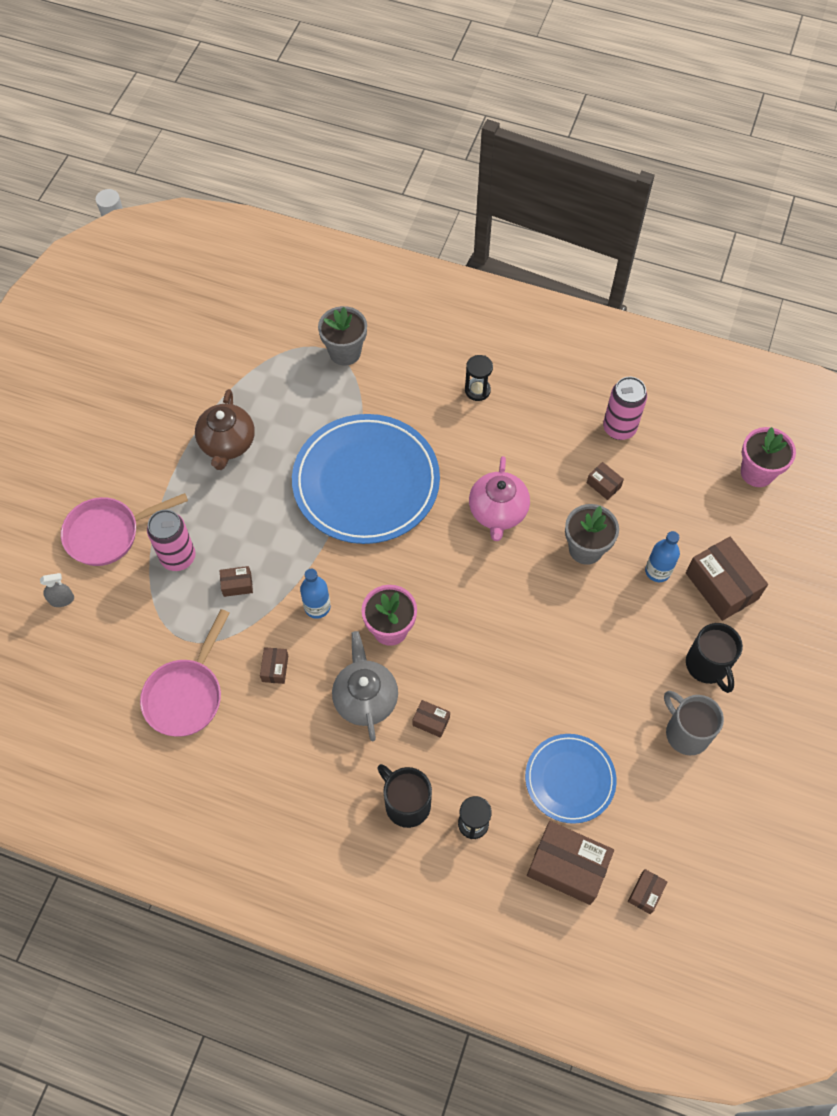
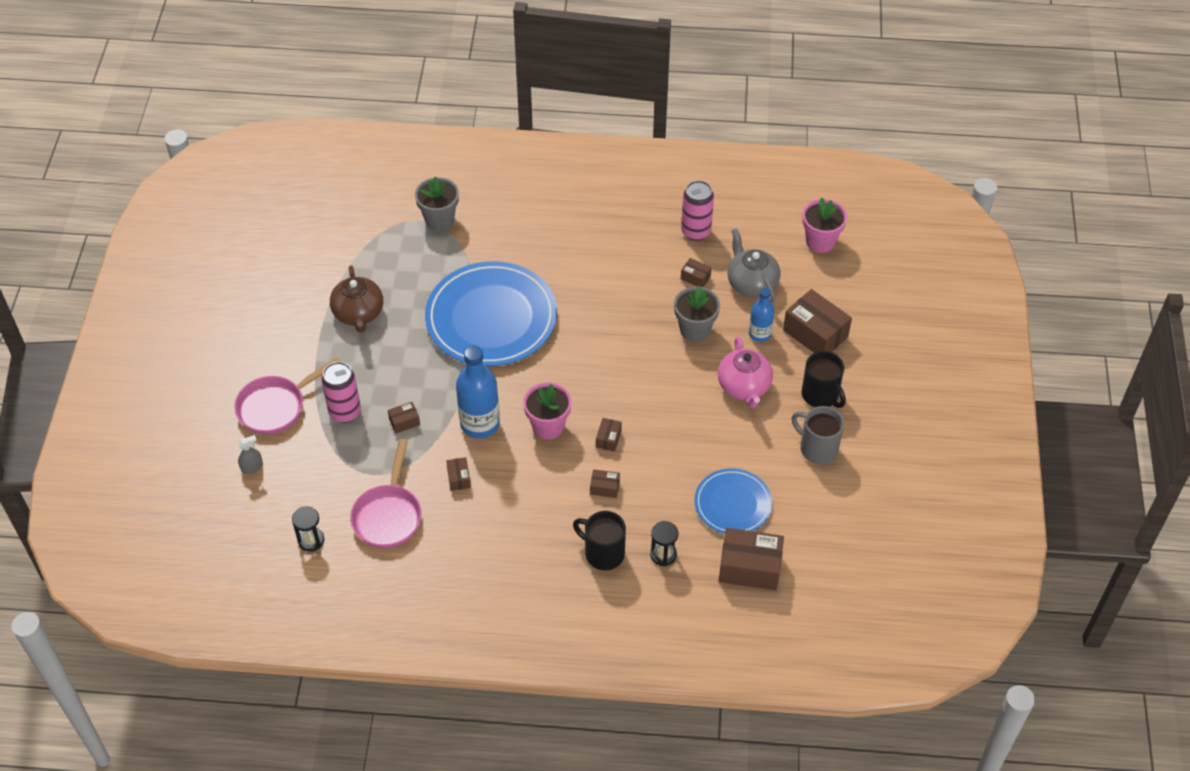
camera: 15 degrees left, 10 degrees down
(317, 607) = (480, 423): blue bottle -> blue bottle, size x1.69
(365, 698) = (543, 483): grey teapot -> grey teapot (751, 283)
(477, 390) = (565, 226): black hourglass -> black hourglass (311, 540)
(498, 512) = (612, 317): pink teapot -> pink teapot (744, 386)
(645, 893) = (818, 571): brown box -> brown box (608, 439)

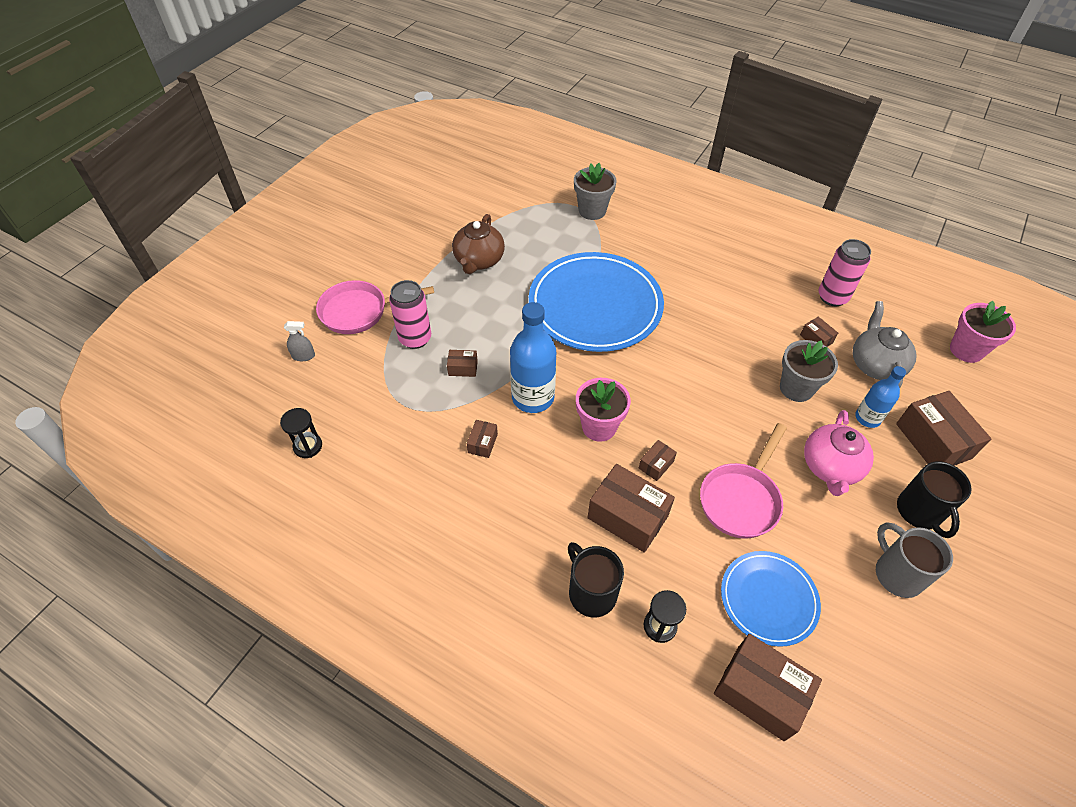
camera: 25 degrees right, 0 degrees up
(388, 515) = (394, 452): pink pan -> pink pan (741, 499)
(604, 488) = (628, 516): brown box -> brown box, size x2.09

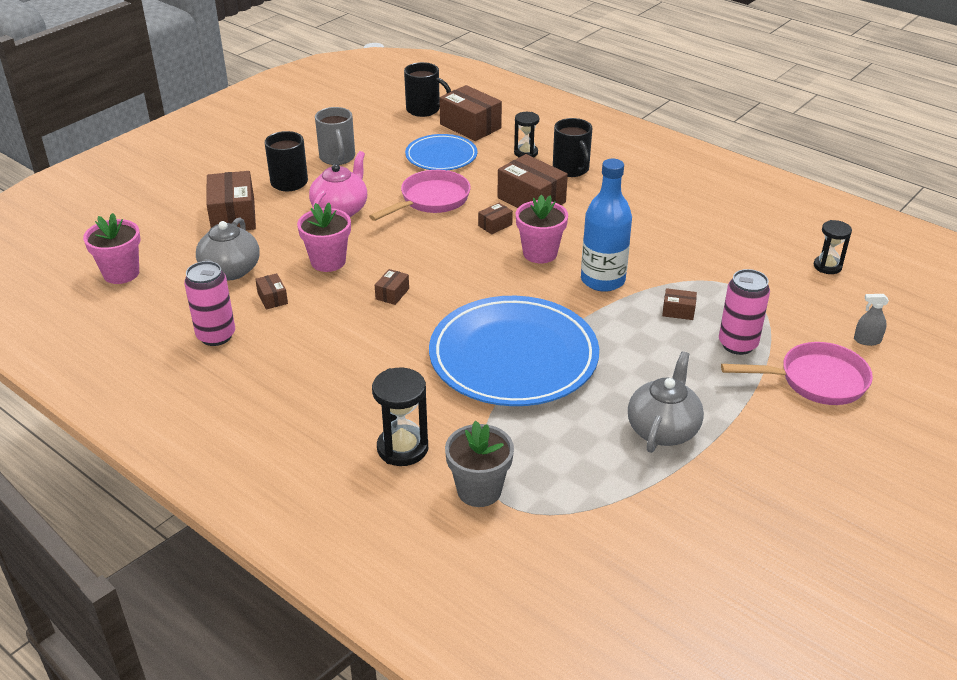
camera: 170 degrees left, 15 degrees down
(479, 261) = (663, 429): brown teapot -> grey teapot
(482, 443) = (655, 253): brown box -> brown box (392, 294)
(649, 230) = (402, 448): none -> black hourglass
(796, 388) = (328, 261): grey flower pot -> pink flower pot
(850, 737) = (424, 110): none -> black mug
(867, 418) = (278, 235): blue bottle -> none

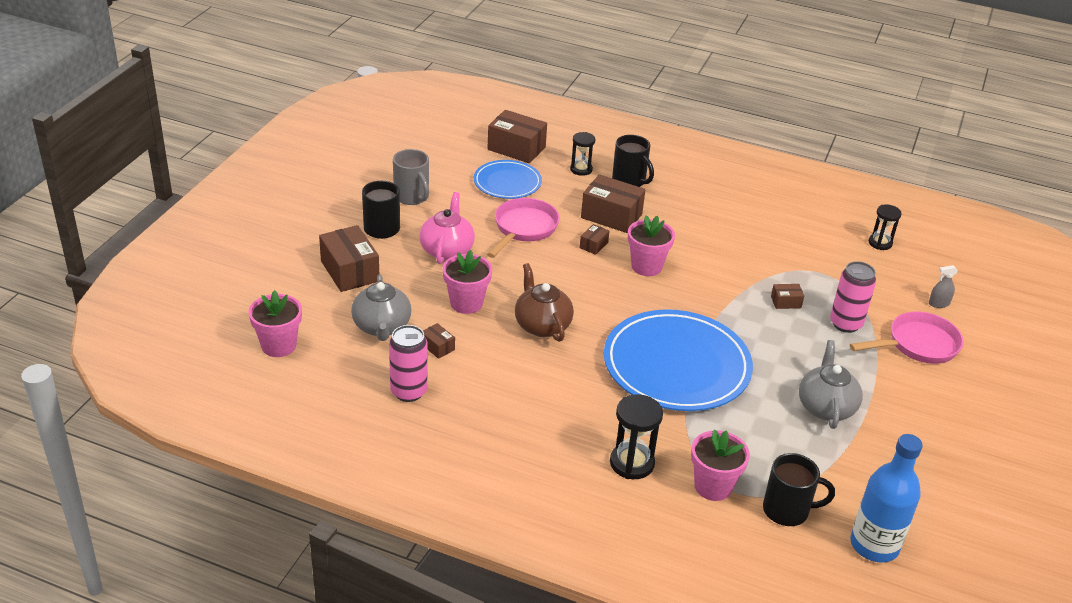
camera: 20 degrees left, 0 degrees up
(392, 294) = (542, 325): brown box -> brown teapot
(424, 110) = (464, 136): black mug -> black mug (787, 510)
(479, 490) = (713, 486): grey flower pot -> pink flower pot
(602, 280) = (711, 283): blue bottle -> blue bottle (874, 545)

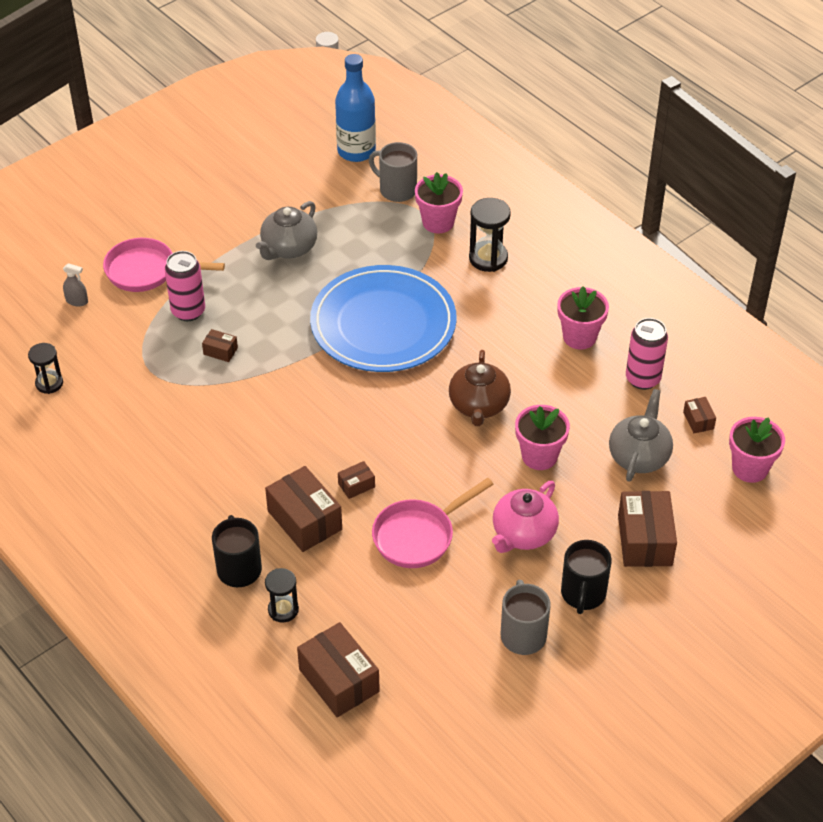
camera: 150 degrees left, 10 degrees up
(438, 347) = (594, 415): brown box -> brown box (698, 420)
(507, 182) = (391, 618): blue plate -> none
(646, 266) = (322, 438): pink flower pot -> pink flower pot (579, 337)
(787, 510) = (397, 190): black mug -> grey mug

